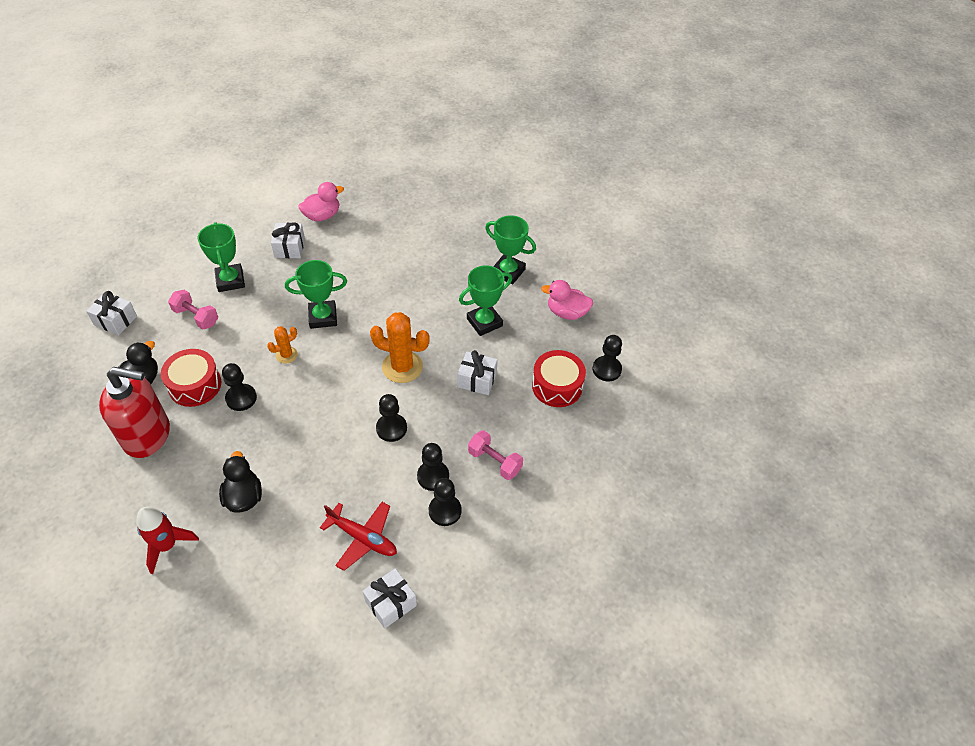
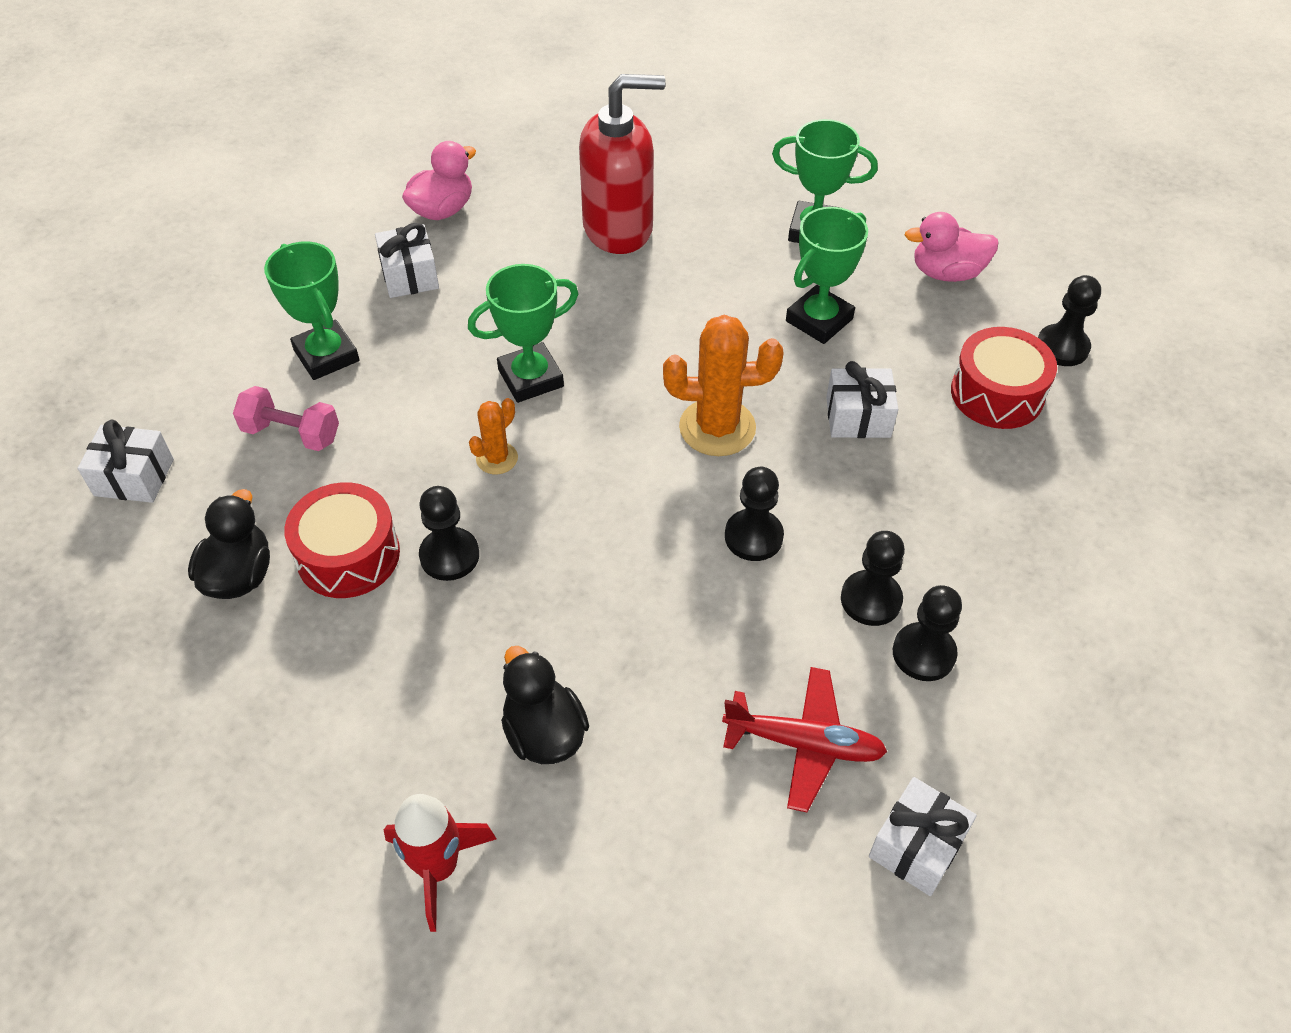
camera: 15 degrees left, 0 degrees up
(147, 435) = (299, 671): red soap dispenser -> red soap dispenser (618, 228)
(494, 461) = (963, 545): pink dumbbell -> none

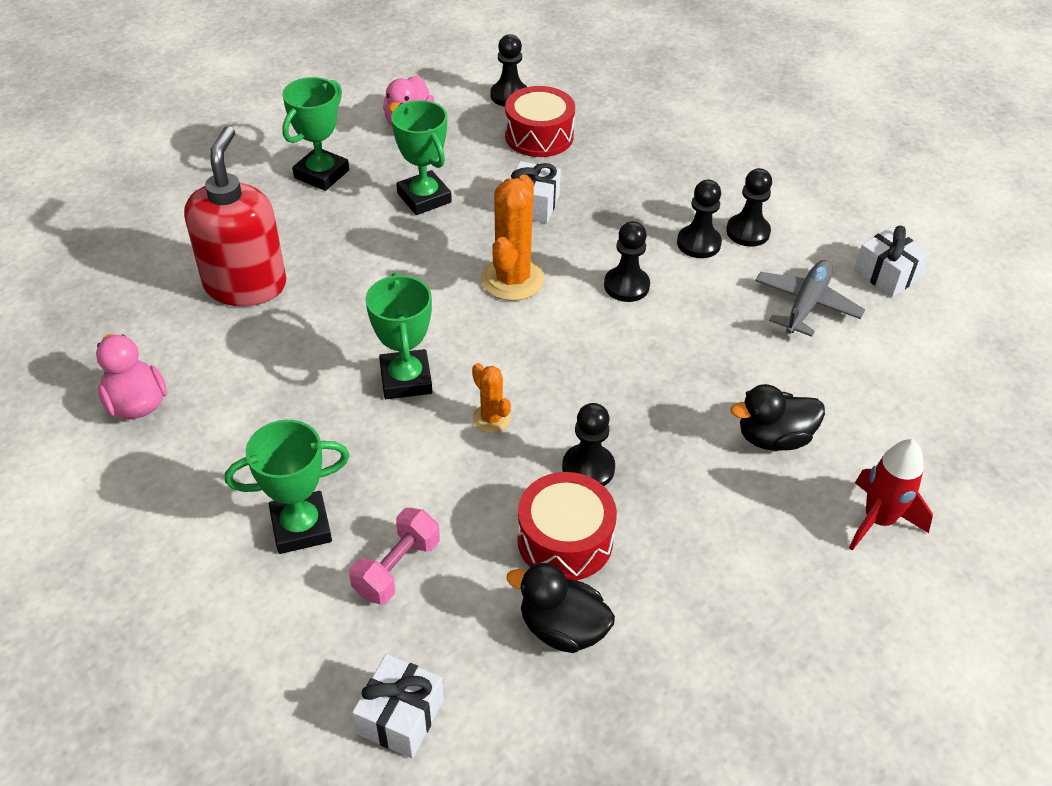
camera: 75 degrees left, 5 degrees down
(410, 275) = (220, 444): white gift -> none
(804, 743) = (806, 304): red plane -> grey plane

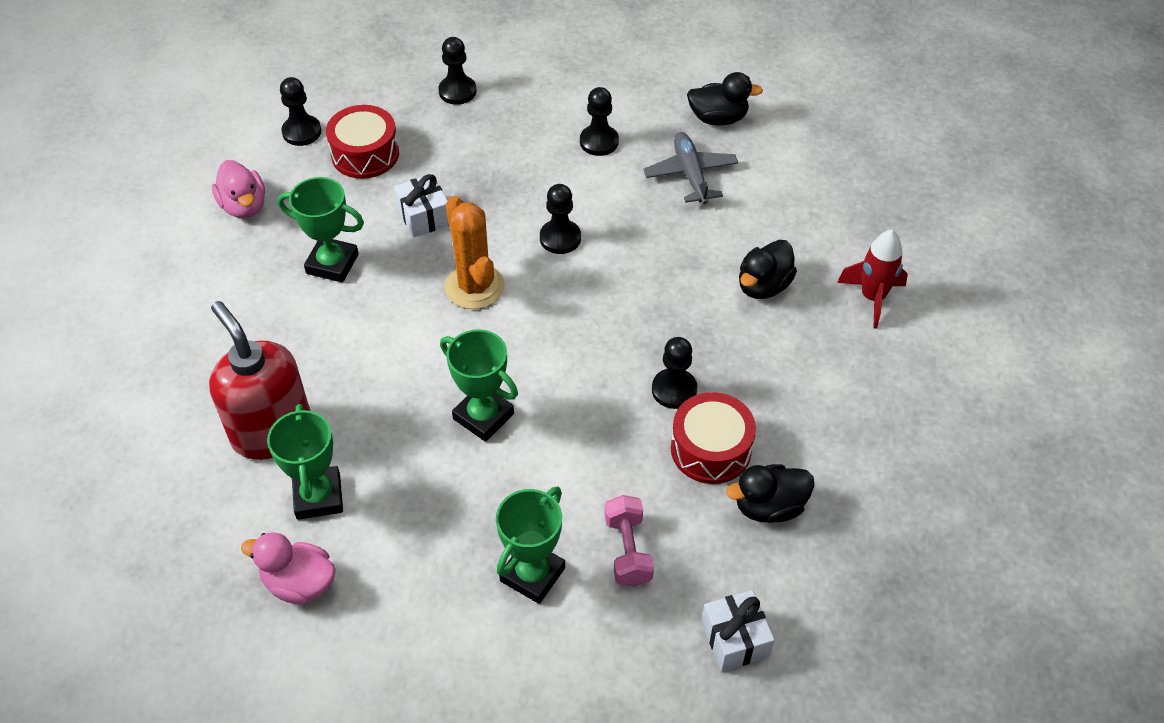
camera: 40 degrees left, 5 degrees up
(321, 174) = (222, 297): green trophy -> green trophy (318, 496)
(491, 419) = (574, 402): orange cactus -> none
(698, 243) = (575, 172): black pawn -> black pawn (457, 91)
(886, 274) = (718, 118): white gift -> black duck

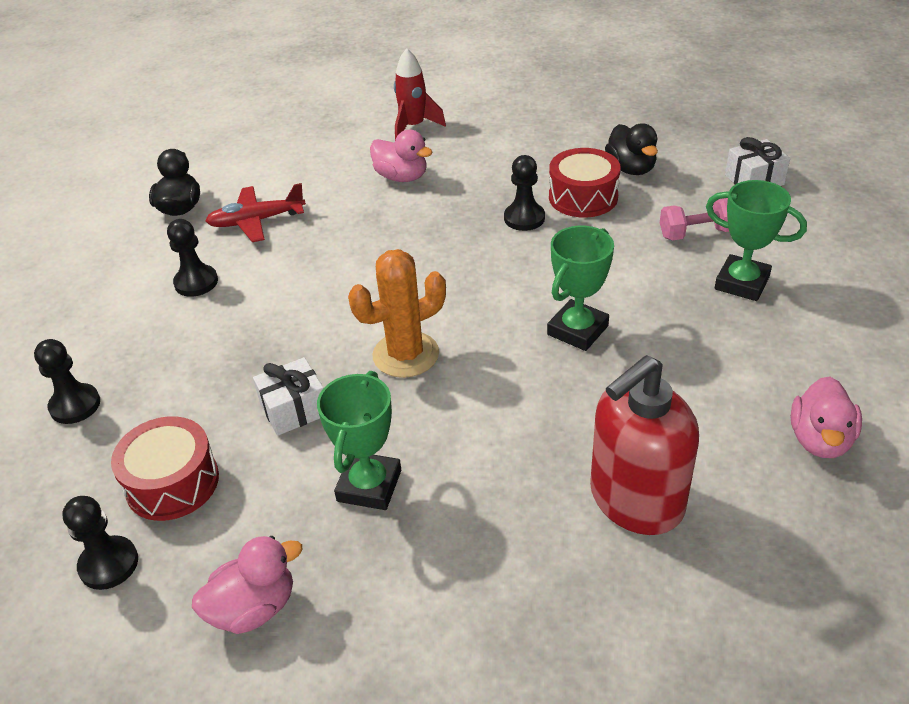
camera: 90 degrees left, 10 degrees down
(318, 496) = (711, 442): green trophy -> none
(560, 238) = (337, 299): black pawn -> none
(690, 174) = (256, 221): grey plane -> red plane
(763, 286) = (401, 177): black duck -> pink duck

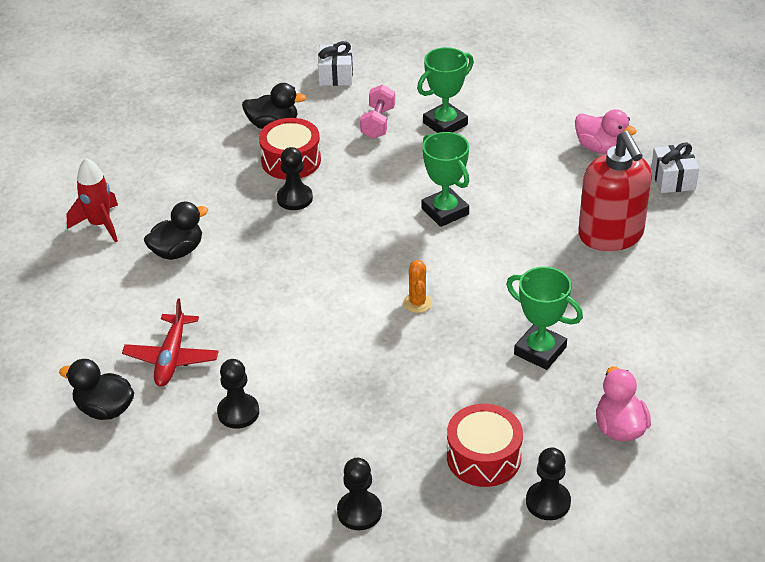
camera: 70 degrees left, 0 degrees up
(294, 409) = (442, 376): white gift -> white gift (673, 179)
(401, 177) = (177, 251): pink duck -> black duck
(406, 355) = (417, 303): orange cactus -> orange cactus, size x0.54

